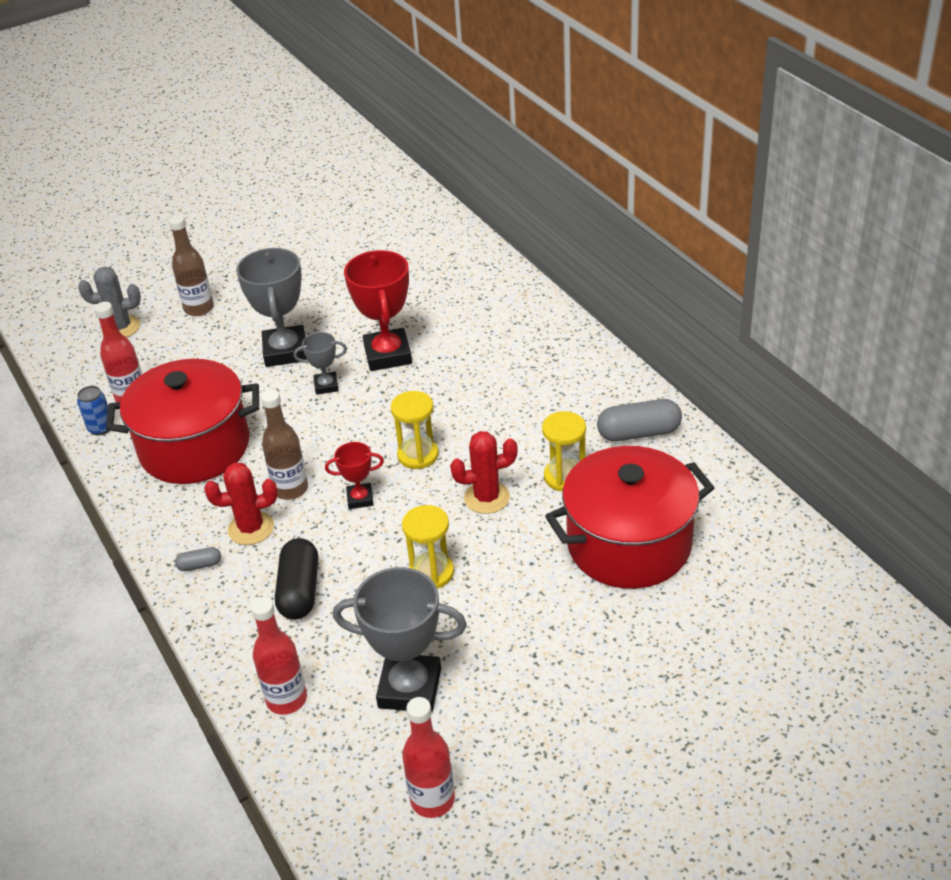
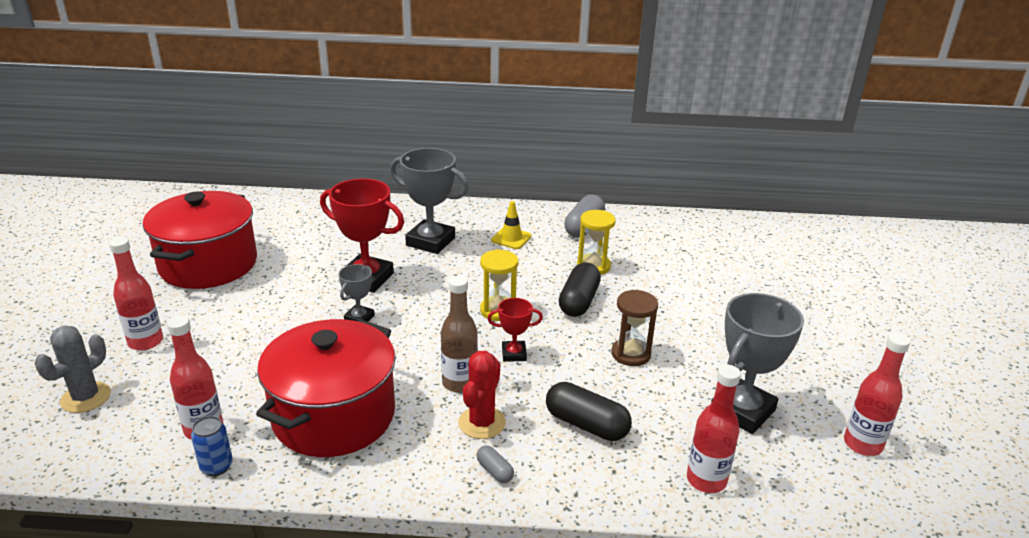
camera: 60 degrees left, 10 degrees down
(199, 308) = (146, 342): brown bottle -> red bottle
(200, 565) = (494, 471): grey capsule -> grey capsule turned 60 degrees counterclockwise
(285, 351) = (284, 320): grey trophy -> grey trophy (430, 241)
(360, 499) = (514, 354): red trophy -> red trophy turned 60 degrees clockwise
(431, 573) = (631, 354): yellow hourglass -> brown hourglass
(487, 498) = (578, 301): red cactus -> black capsule
(555, 397) = (511, 238): none -> yellow traffic cone
(629, 544) = (681, 271): red pot -> red pot (208, 264)

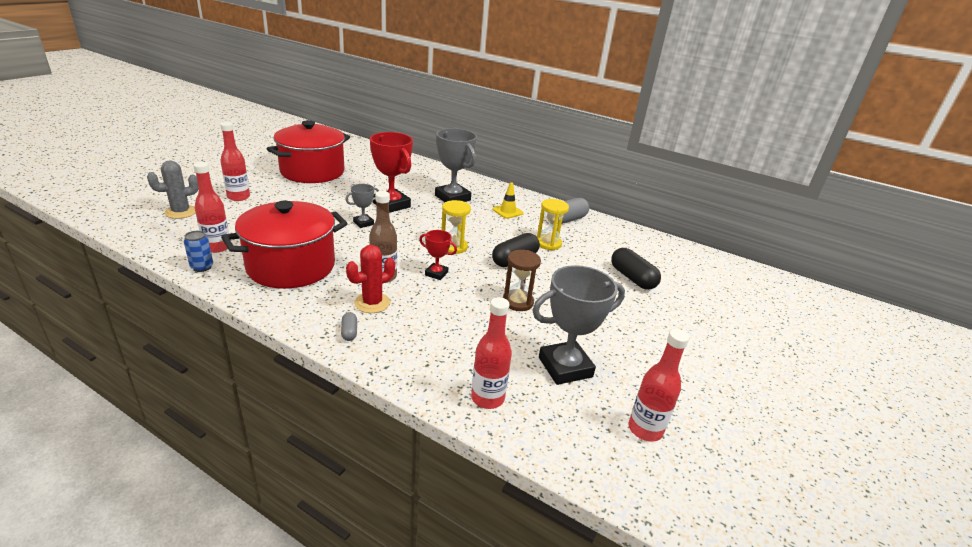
camera: 25 degrees right, 0 degrees up
(586, 424) = (439, 330): black capsule -> black capsule (632, 278)

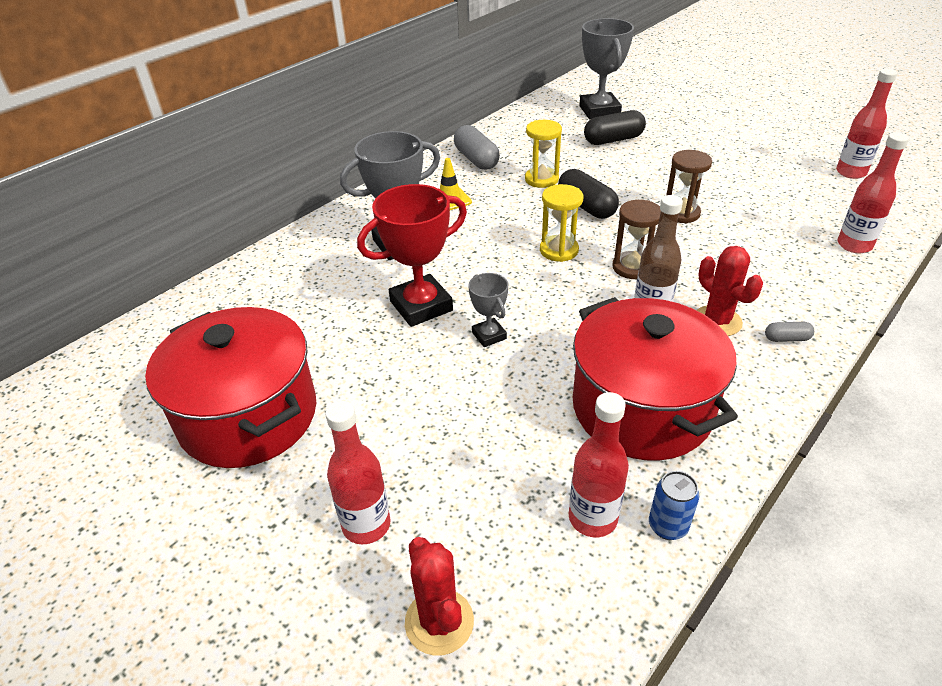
camera: 75 degrees left, 10 degrees up
(181, 212) = (439, 622): grey cactus -> red cactus
(436, 273) = (632, 267): red trophy -> brown hourglass
(565, 367) = (786, 198): grey trophy -> grey trophy (599, 111)

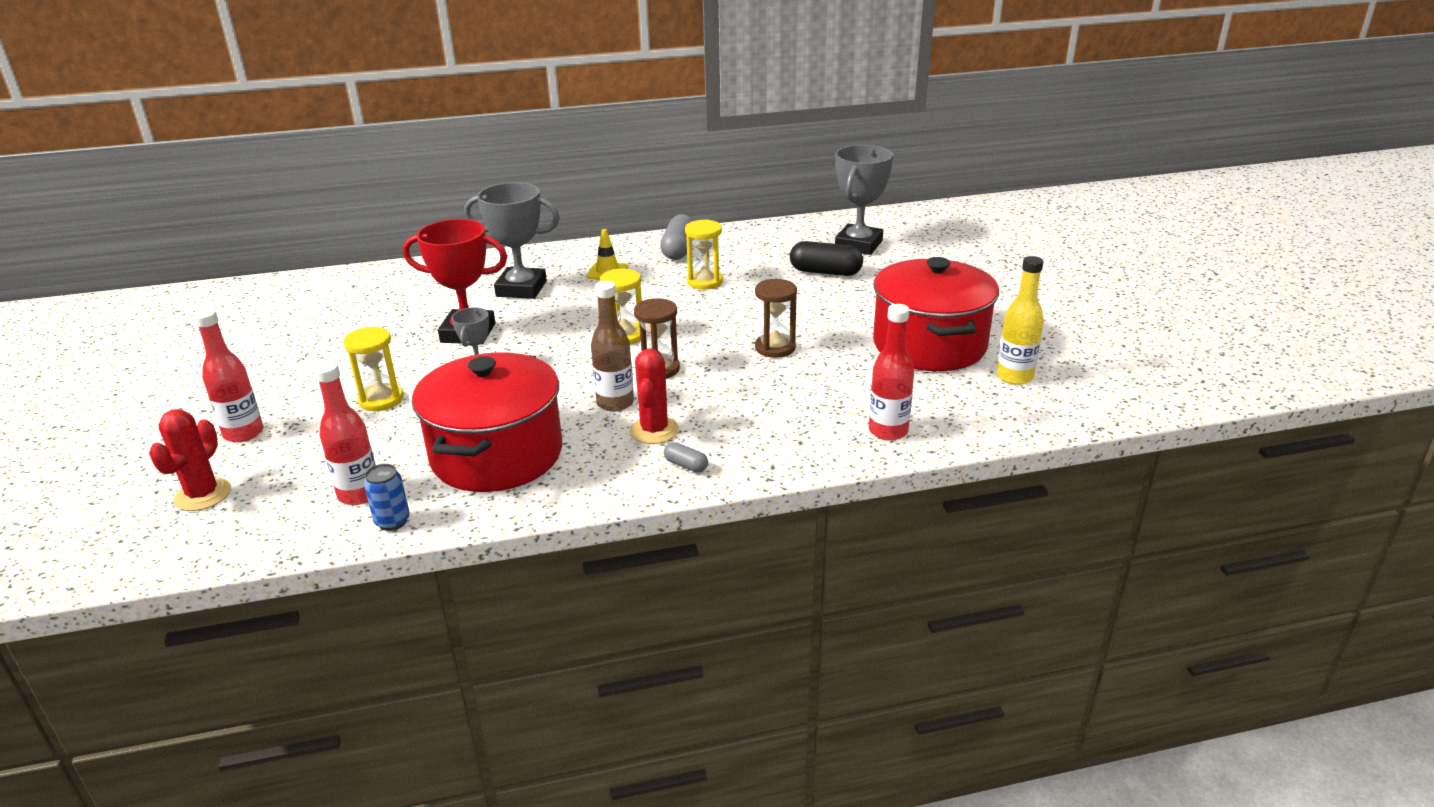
camera: 35 degrees right, 10 degrees down
(248, 416) = (275, 351): red pot -> red pot (929, 345)
(450, 411) = (381, 400): none -> yellow hourglass
(586, 206) = (703, 314): black capsule -> none
(851, 172) = (1014, 377): red bottle -> yellow bottle

